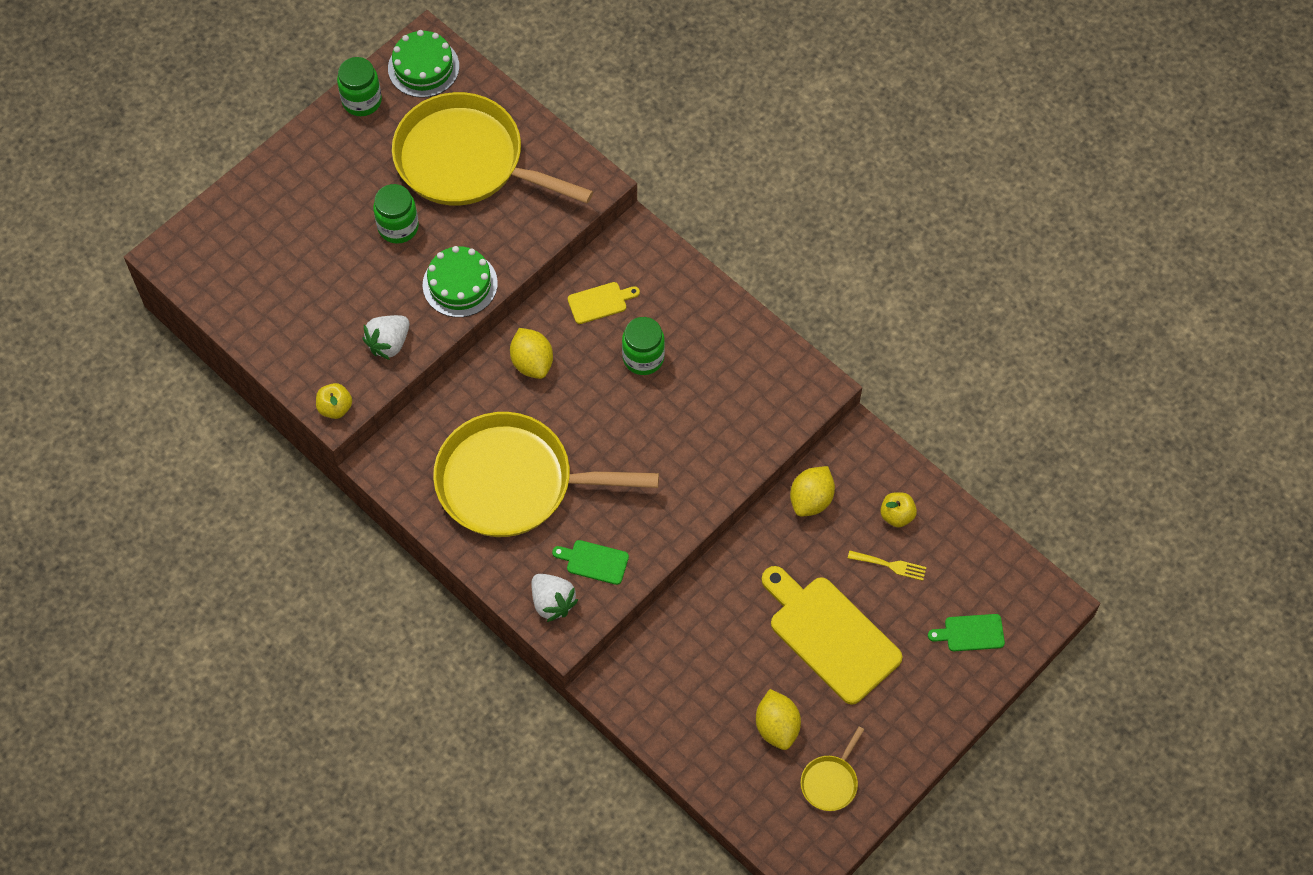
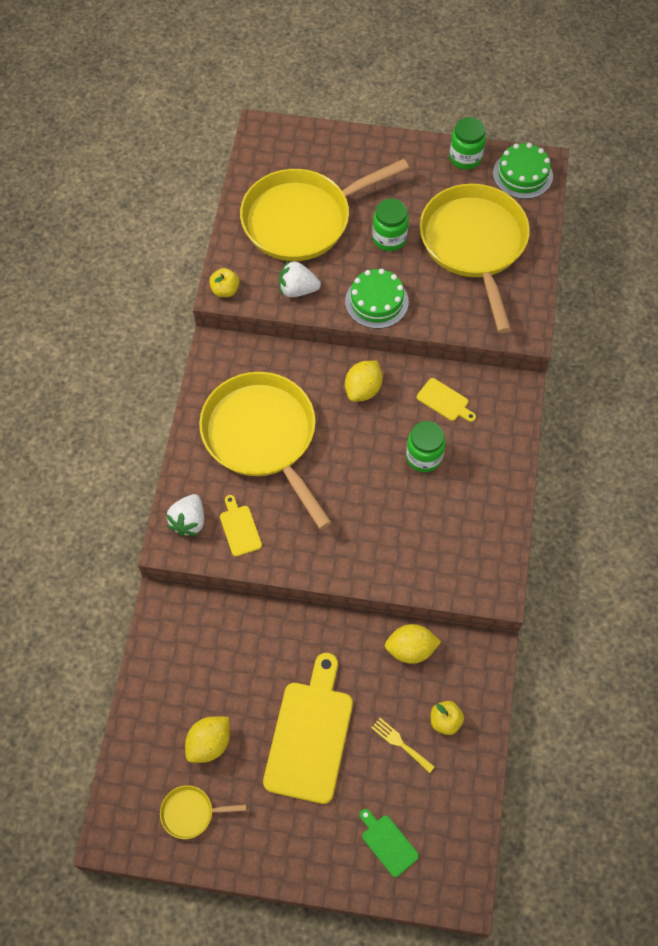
camera: 55 degrees right, 0 degrees up
(310, 287) = (302, 219): none -> yellow pan
(594, 561) = (239, 528): green cutting board -> yellow cutting board
(890, 565) = (400, 743): yellow fork -> yellow fork turned 150 degrees clockwise

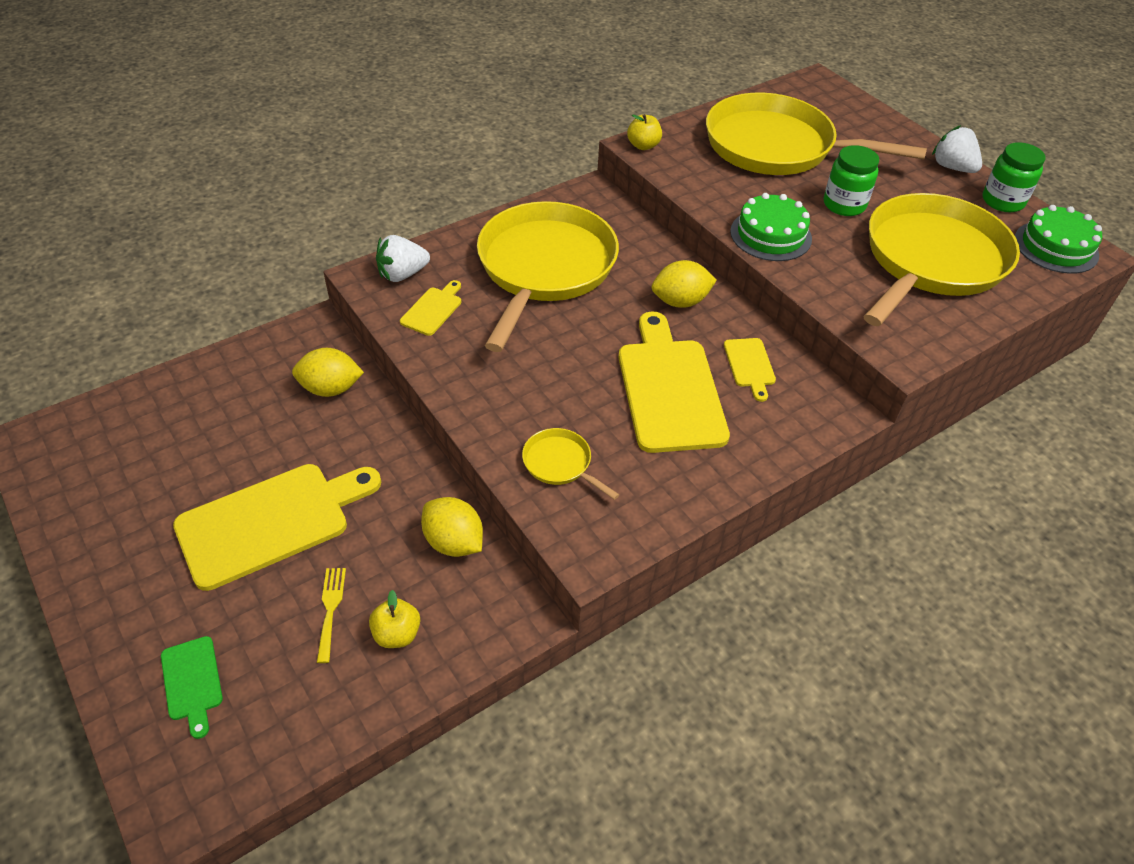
camera: 45 degrees right, 15 degrees down
(191, 813) = (101, 482): yellow pan -> yellow pan (560, 464)
(209, 743) = (193, 449): yellow lemon -> yellow lemon (331, 389)
(297, 289) = (707, 183): white strawberry -> white strawberry (952, 167)
(388, 843) = (192, 682): green cutting board -> green cutting board turned 150 degrees clockwise
(424, 457) = (669, 389): green jar -> yellow cutting board

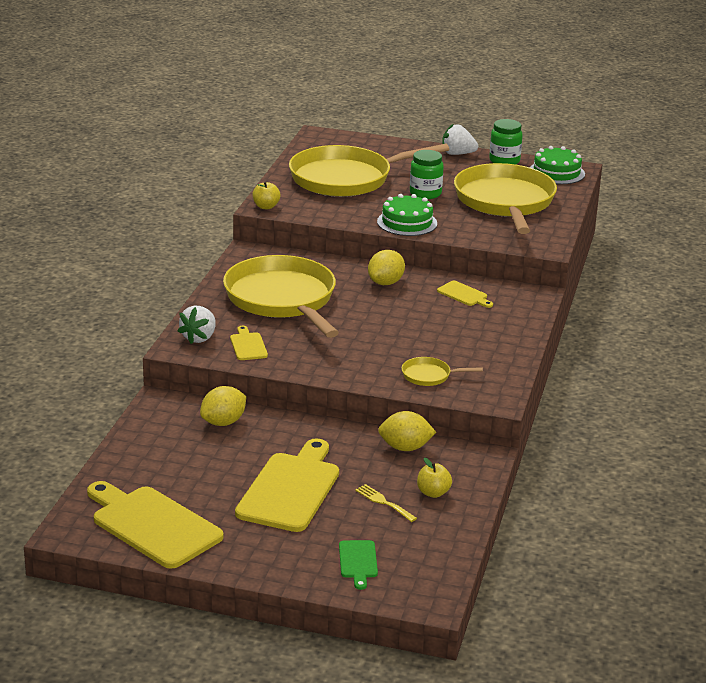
camera: 40 degrees left, 20 degrees down
(192, 682) = (358, 562): green cutting board -> green cutting board turned 60 degrees clockwise
(669, 389) = (438, 322): yellow cutting board -> yellow cutting board (152, 525)

